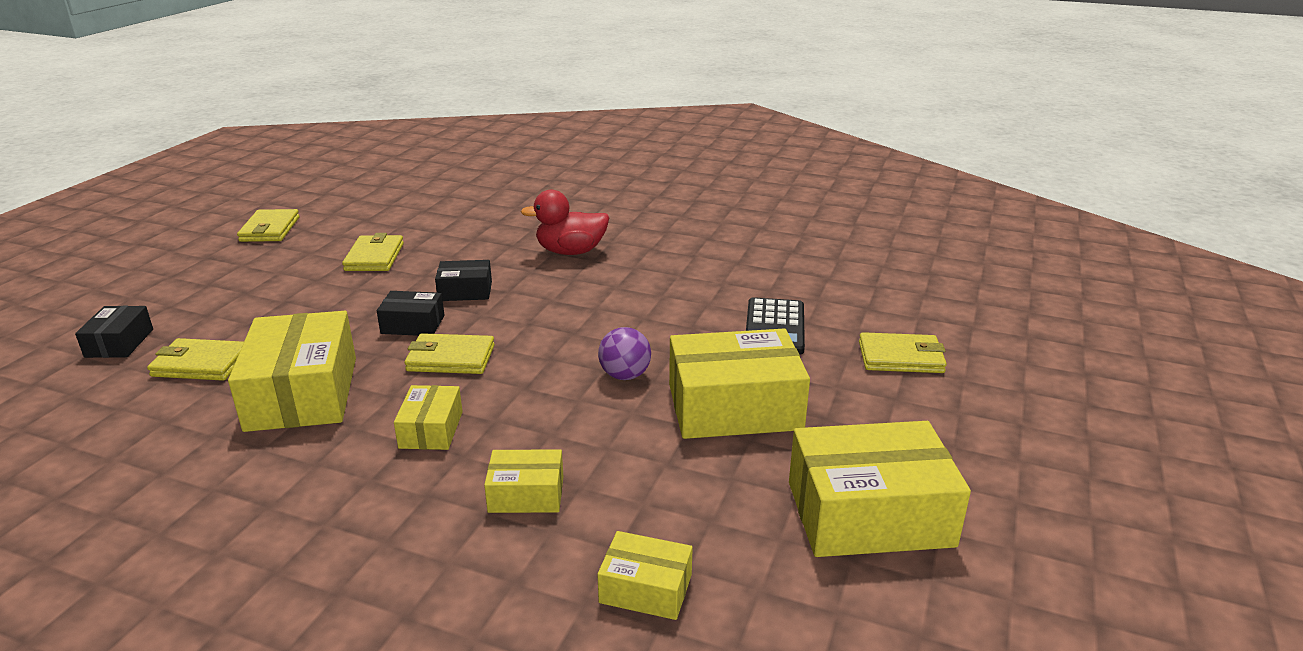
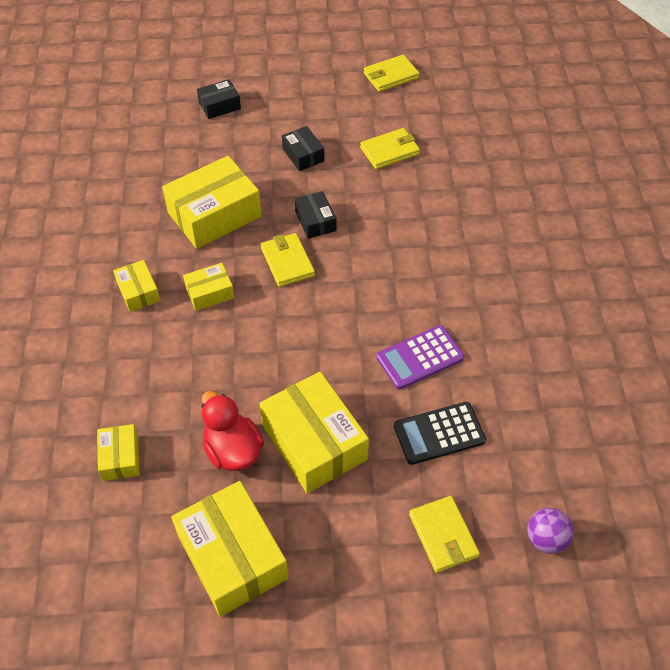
camera: 65 degrees right, 25 degrees up
(201, 364) = (218, 153): yellow wallet -> none
(465, 291) = (375, 224): black box -> black box (303, 155)
(526, 494) = (173, 367): yellow box -> yellow box (138, 292)
(571, 252) = (475, 255): red duck -> red duck (233, 450)
(625, 375) = (318, 364): purple ball -> purple ball (545, 539)
(671, 312) = (420, 357): none -> purple calculator

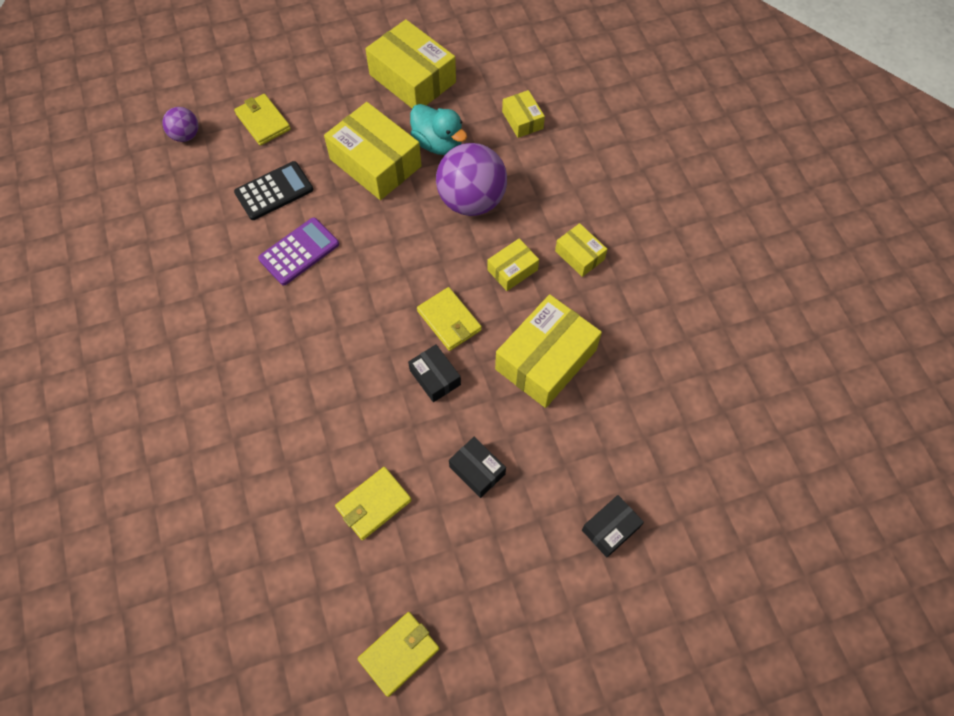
camera: 165 degrees right, 10 degrees up
(221, 371) = (471, 200): none -> purple ball
(233, 450) = (438, 143): red duck -> turquoise duck

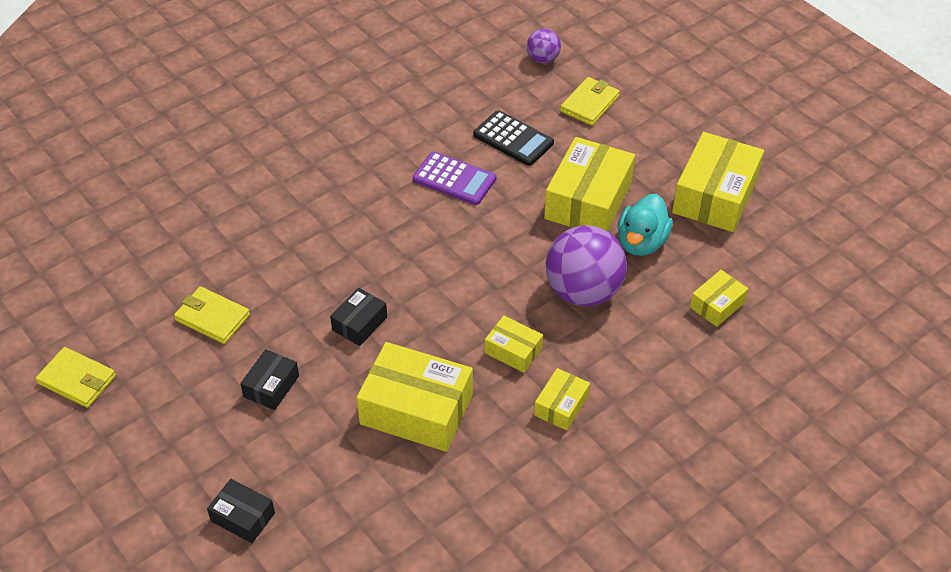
camera: 70 degrees right, 15 degrees down
(449, 320) = (428, 316): yellow wallet -> none

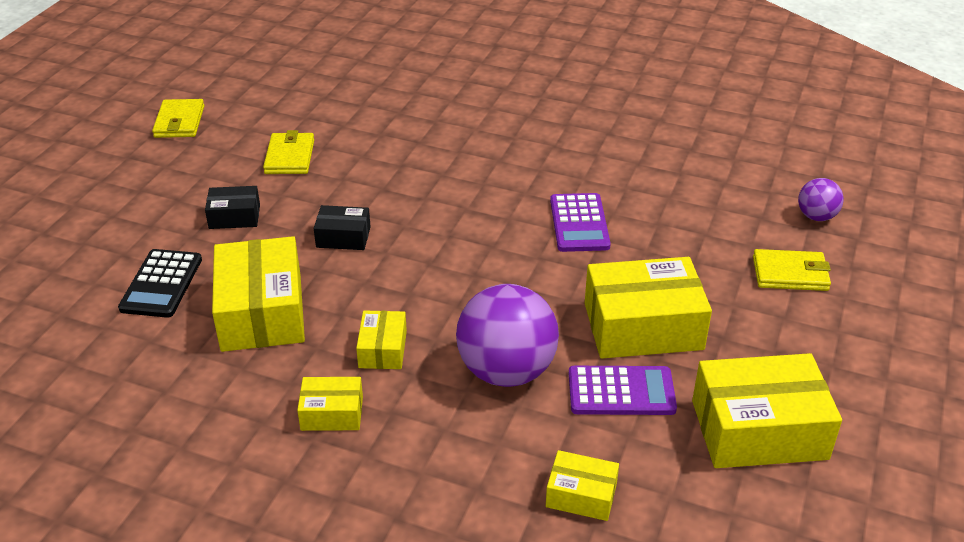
camera: 60 degrees right, 10 degrees down
(243, 517) = (81, 258): black box -> none
(513, 139) = (676, 240): black calculator -> black calculator (161, 284)
(641, 242) = (621, 391): turquoise duck -> purple calculator

